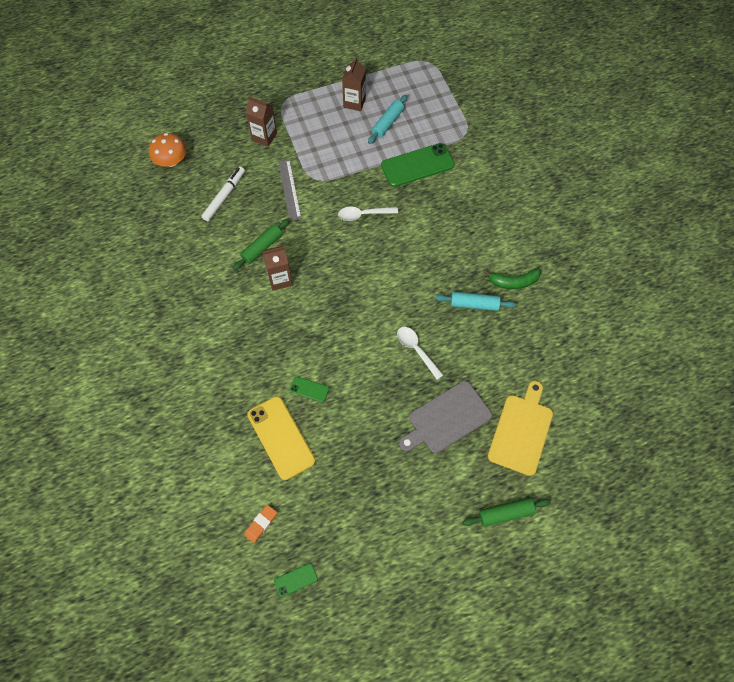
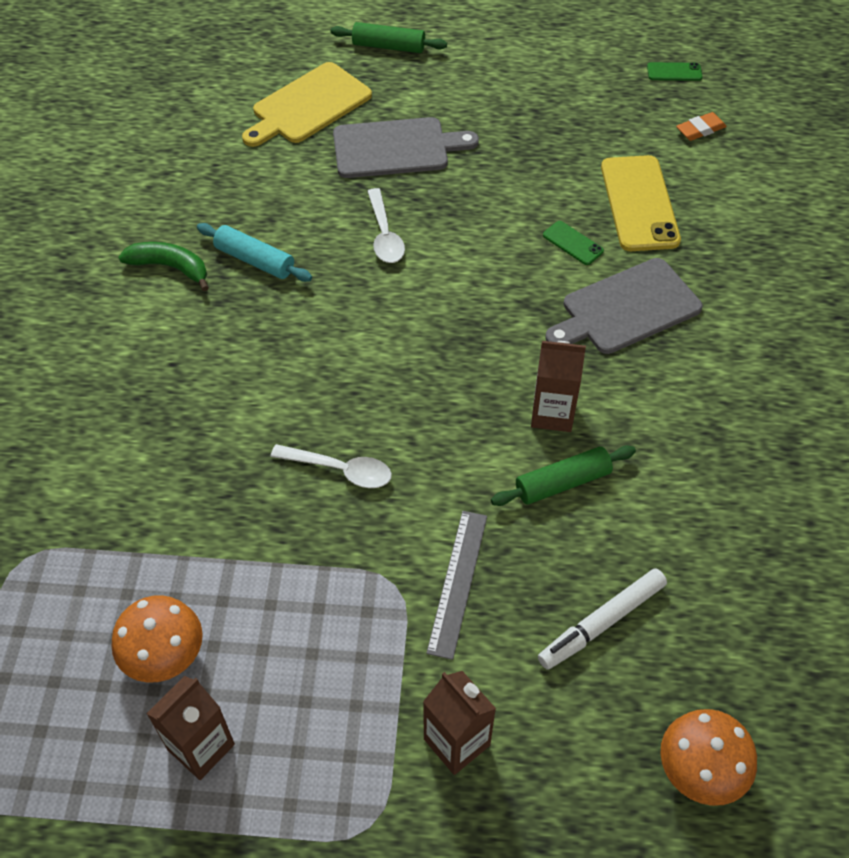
camera: 155 degrees left, 10 degrees down
(264, 356) = (626, 309): none -> grey cutting board
(388, 123) = (164, 654): turquoise rolling pin -> orange mushroom
(417, 165) = (173, 528): green phone -> none

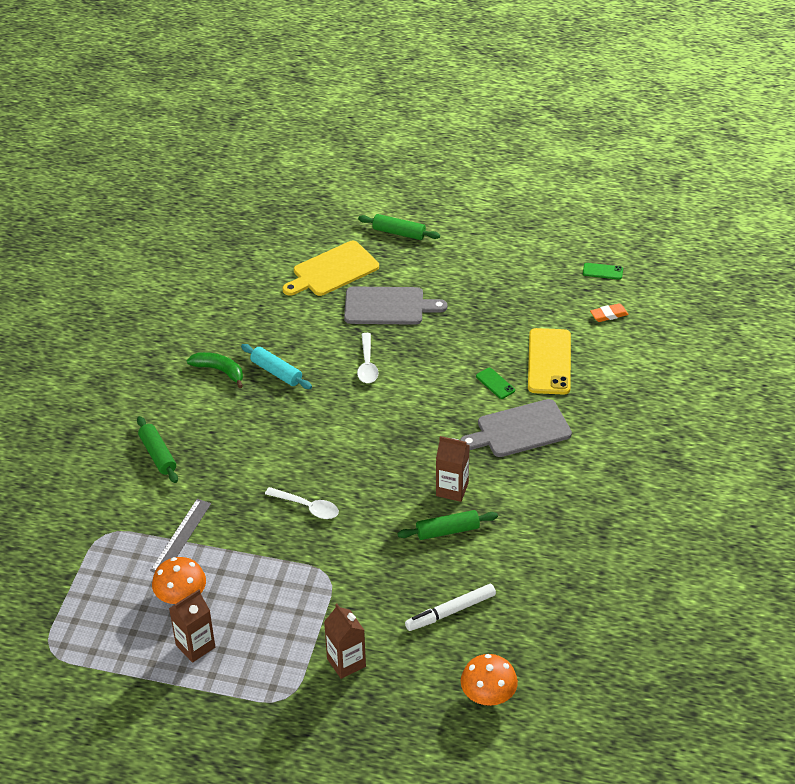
camera: 10 degrees right, 10 degrees down
(94, 411) = (158, 455): none -> green rolling pin
(458, 582) = (367, 579): grey ruler -> grey ruler (181, 537)

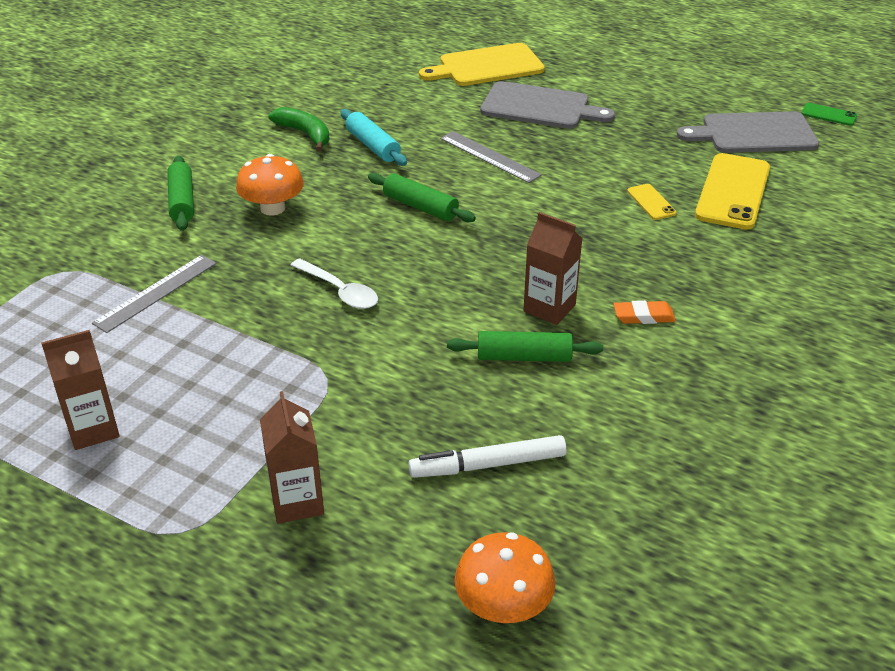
camera: 15 degrees right, 5 degrees down
(181, 596) = (113, 362): orange mushroom -> orange mushroom (272, 208)
(367, 364) = (489, 156): white spoon -> grey ruler
(399, 233) = (580, 46): green rolling pin -> green rolling pin (420, 207)
(495, 383) = (651, 202): green phone -> yellow phone
(520, 430) = (670, 257): grey cutting board -> grey cutting board (754, 134)
(609, 315) = (827, 157): orange eraser -> orange eraser (643, 316)

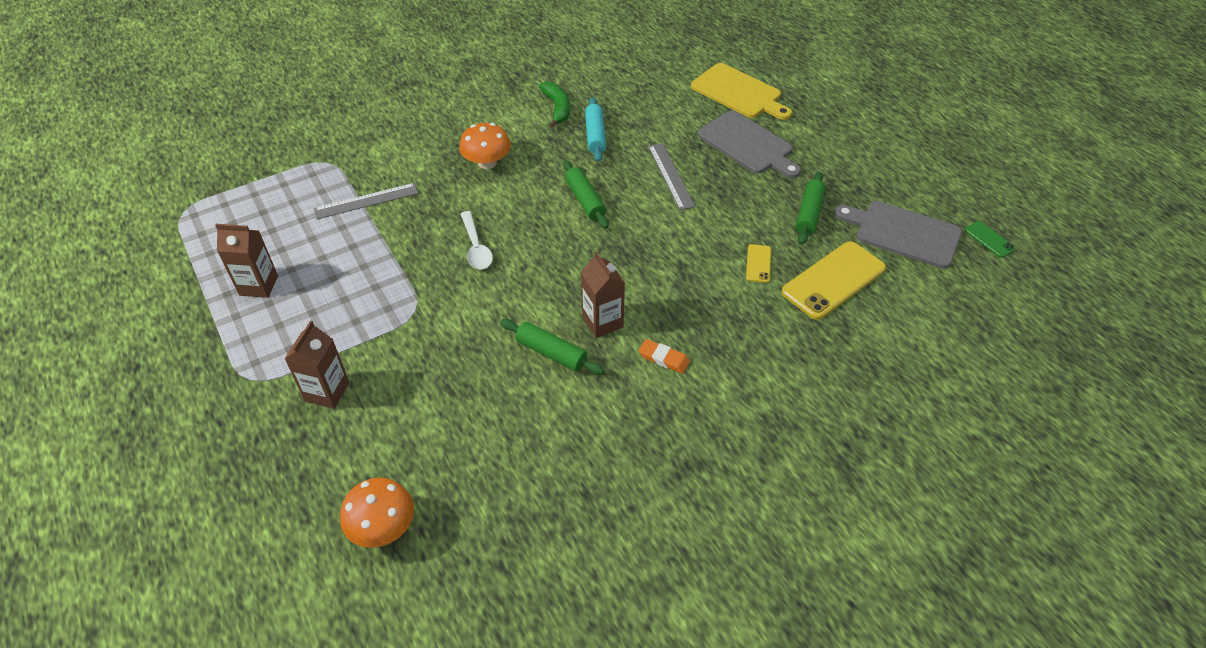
camera: 30 degrees right, 10 degrees up
(182, 201) = (435, 135): green rolling pin -> green rolling pin (809, 214)
(487, 66) = (739, 92): yellow cutting board -> yellow cutting board turned 150 degrees counterclockwise
(488, 465) = (458, 423): white marker -> none

